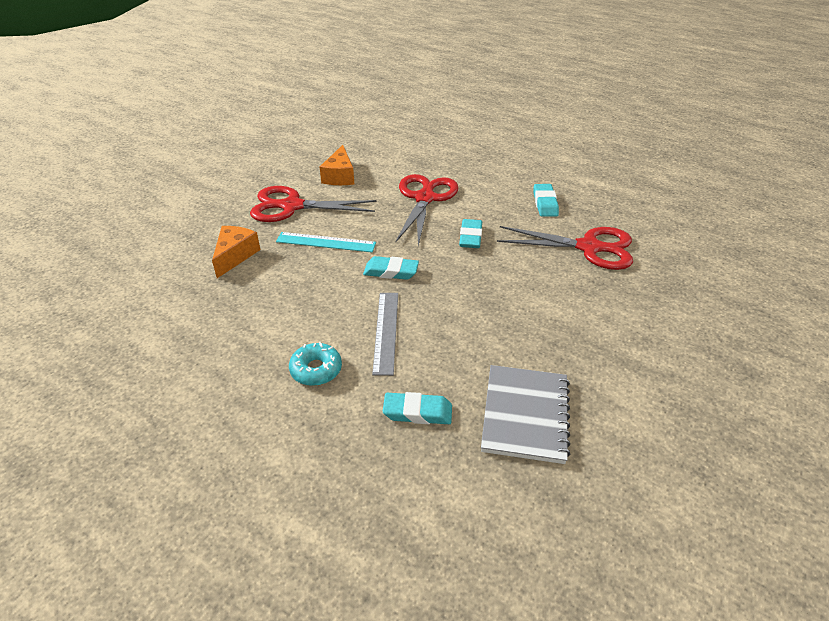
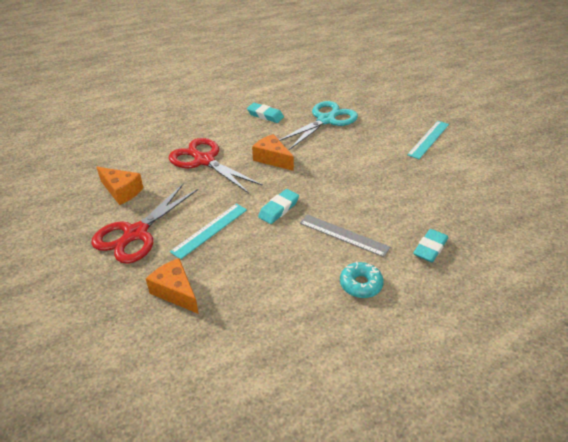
camera: 60 degrees left, 0 degrees up
(470, 237) = (272, 159): turquoise eraser -> orange cheese
(525, 415) = (454, 205): grey notebook -> none
(589, 247) = (326, 120): red scissors -> turquoise scissors
(654, 348) = (428, 139): none -> turquoise ruler

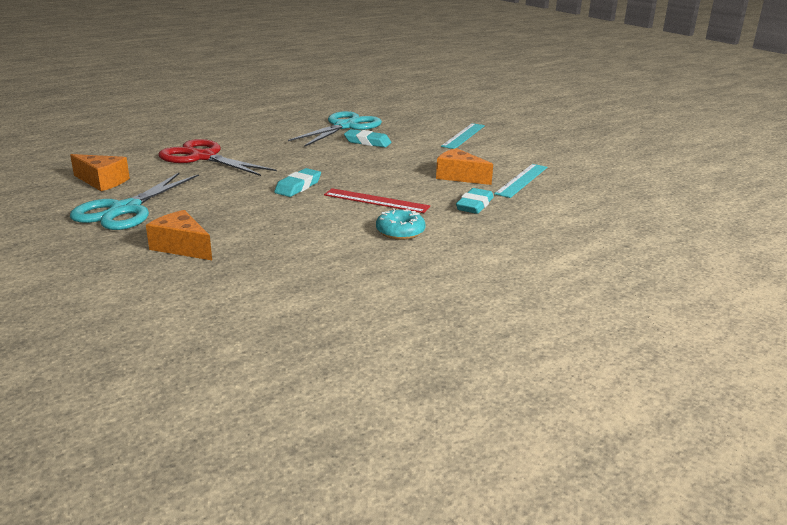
camera: 10 degrees left, 15 degrees down
(136, 233) = (125, 210): red scissors -> turquoise scissors
(210, 230) = (217, 204): turquoise ruler -> turquoise ruler (522, 180)
(265, 115) = (272, 125): turquoise eraser -> turquoise eraser (367, 142)
(272, 159) = (285, 154): orange cheese -> orange cheese (459, 176)
(343, 235) = (376, 201): grey ruler -> red ruler

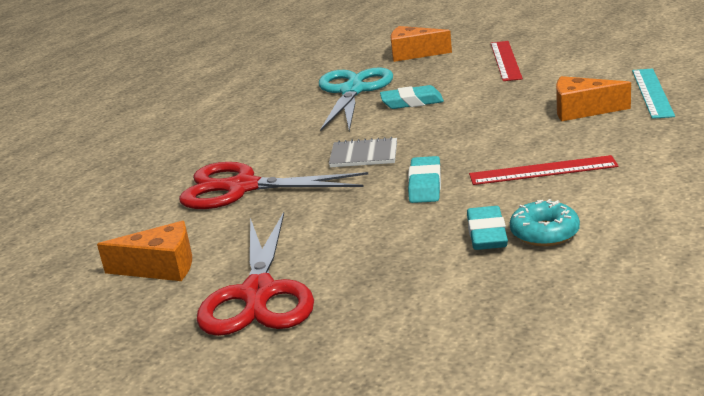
camera: 20 degrees left, 0 degrees up
(125, 210) = (258, 294): turquoise scissors -> red scissors
(181, 247) = (416, 315): orange cheese -> orange cheese (413, 54)
(292, 161) = (364, 155): none -> grey notebook
(400, 232) = (631, 198): turquoise donut -> turquoise donut (544, 233)
(463, 136) = (505, 60): turquoise ruler -> red ruler
(474, 205) = (654, 138): turquoise eraser -> turquoise eraser (487, 234)

